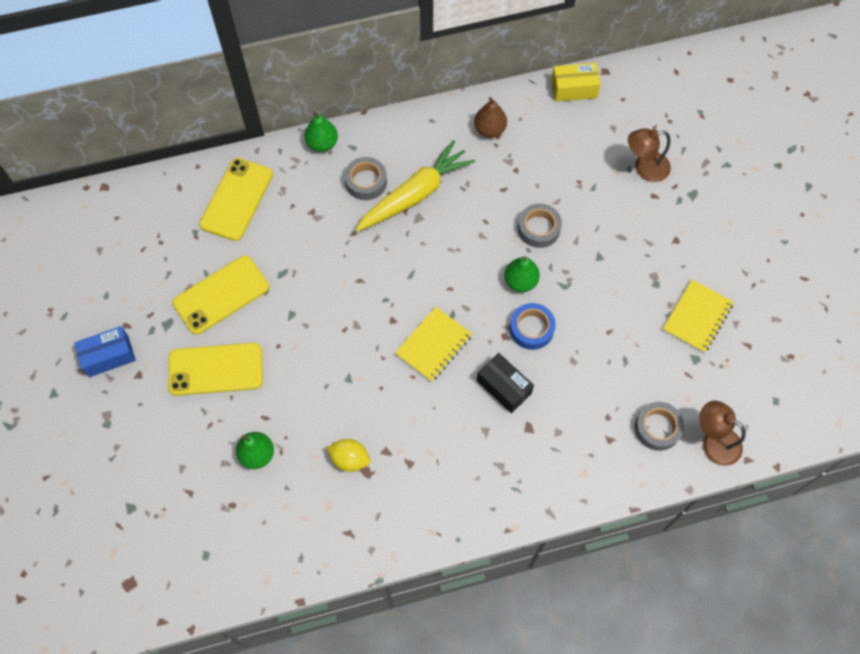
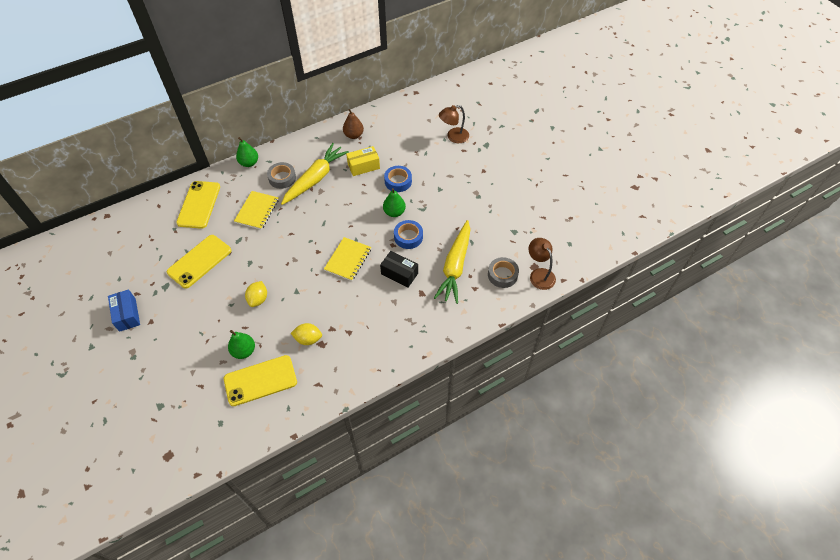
camera: 15 degrees left, 10 degrees down
(109, 356) = (127, 314): blue box -> blue box turned 75 degrees counterclockwise
(215, 369) = (204, 306): yellow phone -> yellow phone (260, 380)
(292, 377) = (258, 299): none -> yellow lemon
(538, 228) = (398, 181): grey tape -> blue tape
(574, 89) = (399, 105): yellow box -> yellow box (363, 166)
(590, 396) = (455, 266): none -> yellow carrot
(697, 317) = (508, 209): yellow notebook -> yellow notebook (257, 211)
(714, 441) = (539, 274): brown lamp -> brown lamp turned 45 degrees clockwise

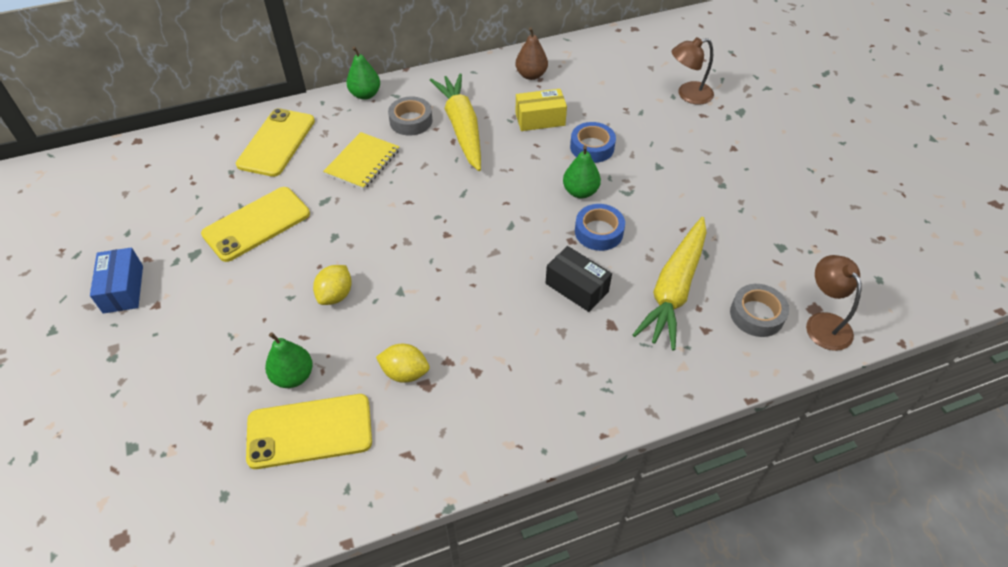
camera: 10 degrees right, 5 degrees down
(315, 179) = (462, 128): yellow carrot -> yellow carrot turned 60 degrees counterclockwise
(348, 260) = (493, 254): yellow notebook -> none

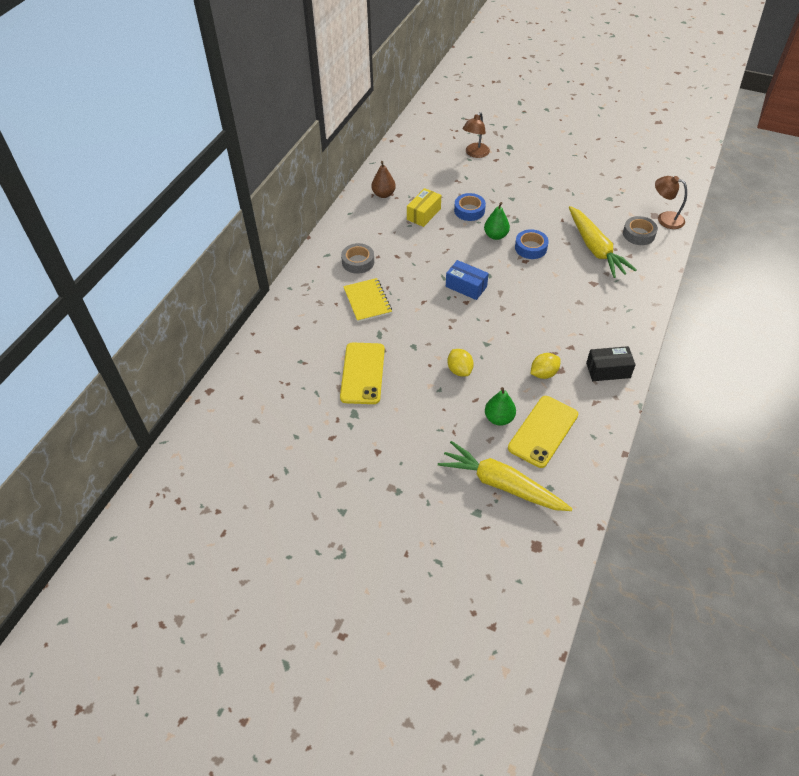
camera: 45 degrees left, 0 degrees up
(123, 289) = (345, 460): blue box -> blue box (466, 286)
(276, 142) = (300, 327): yellow phone -> none
(365, 94) = (308, 266): green pear -> none
(462, 128) = (391, 246): yellow carrot -> yellow carrot (501, 484)
(577, 287) = (557, 279): black box -> black box (608, 370)

